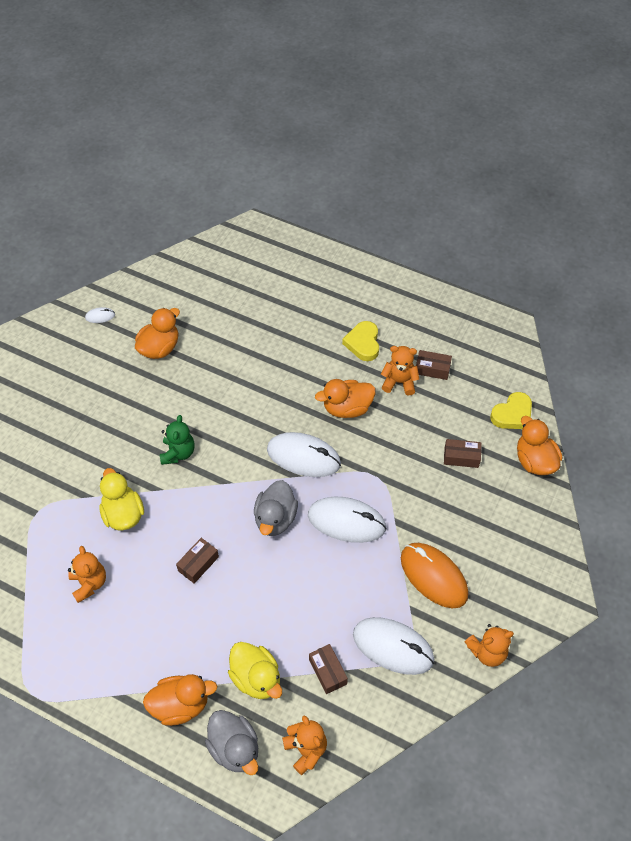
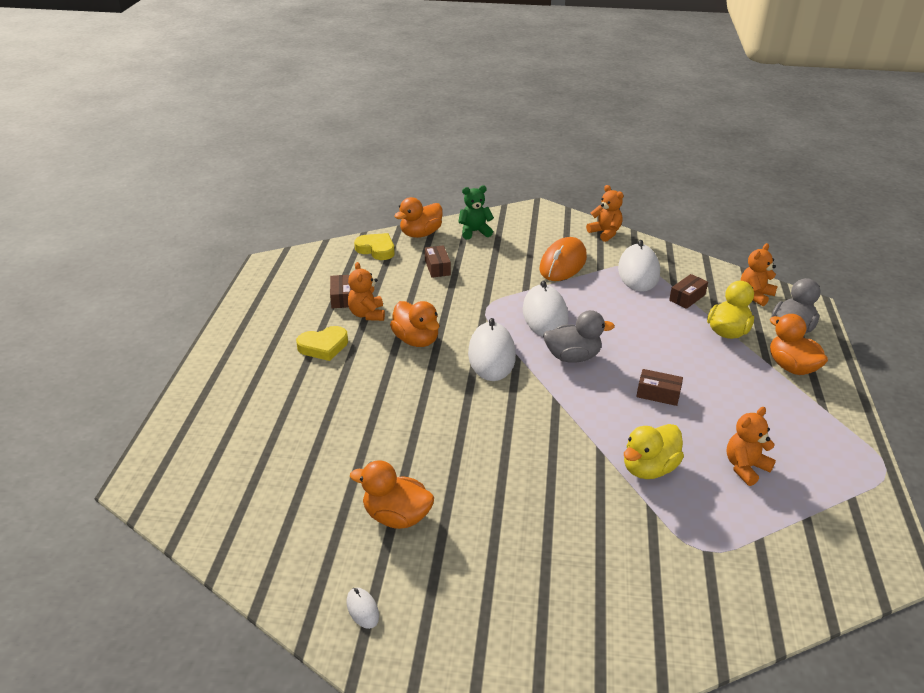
camera: 110 degrees left, 20 degrees down
(178, 453) = (543, 448): green teddy bear -> green teddy bear (474, 232)

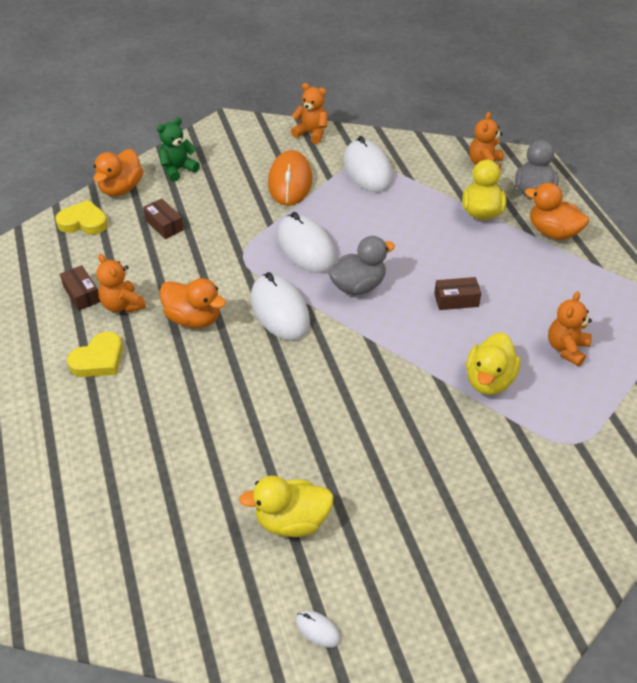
camera: 25 degrees left, 10 degrees up
(396, 516) = (292, 521): orange duck -> yellow duck
(687, 297) = (427, 186): brown box -> none

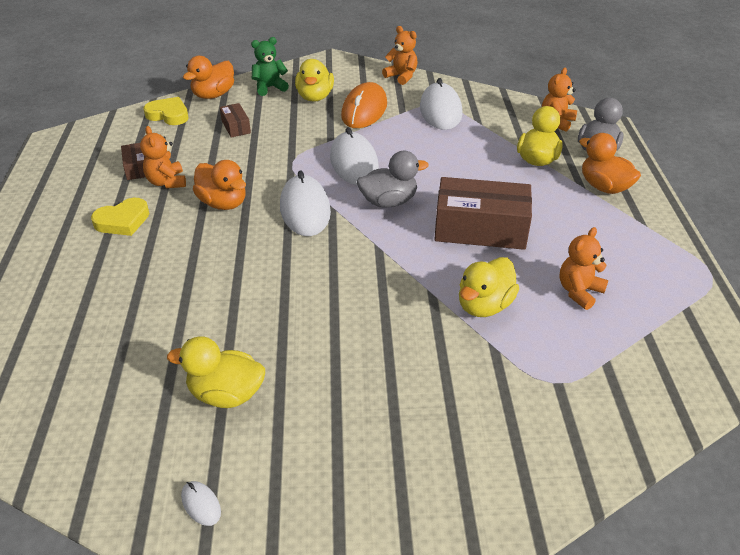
camera: 15 degrees right, 5 degrees down
(231, 174) = (315, 97): none -> yellow duck
(456, 300) = (480, 229): brown box -> brown box, size x2.15

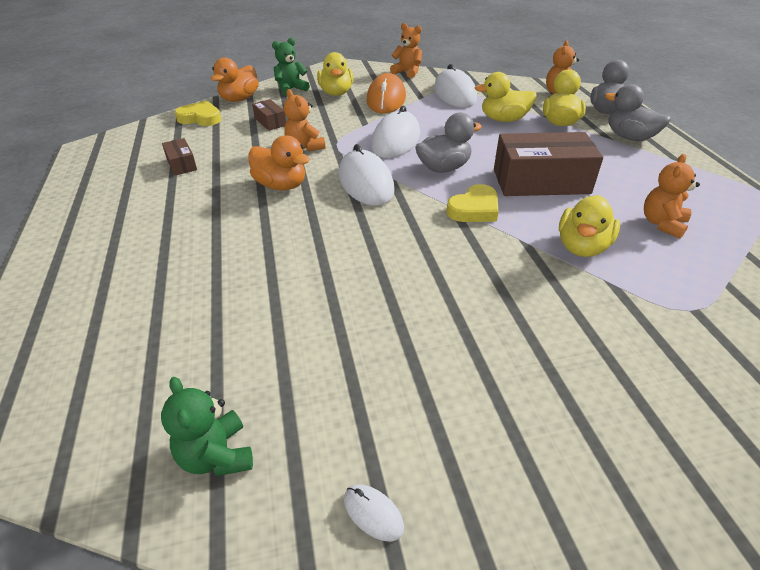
camera: 10 degrees left, 0 degrees up
(97, 442) = (217, 455): none -> green teddy bear
(123, 221) = (180, 212): yellow heart -> yellow heart (474, 209)
(167, 182) = (216, 173): orange teddy bear -> orange teddy bear (305, 147)
(226, 394) = (354, 373): yellow duck -> yellow duck (503, 119)
(354, 163) = (395, 140): white mouse -> white mouse turned 45 degrees clockwise
(604, 187) = (629, 137): orange duck -> grey duck

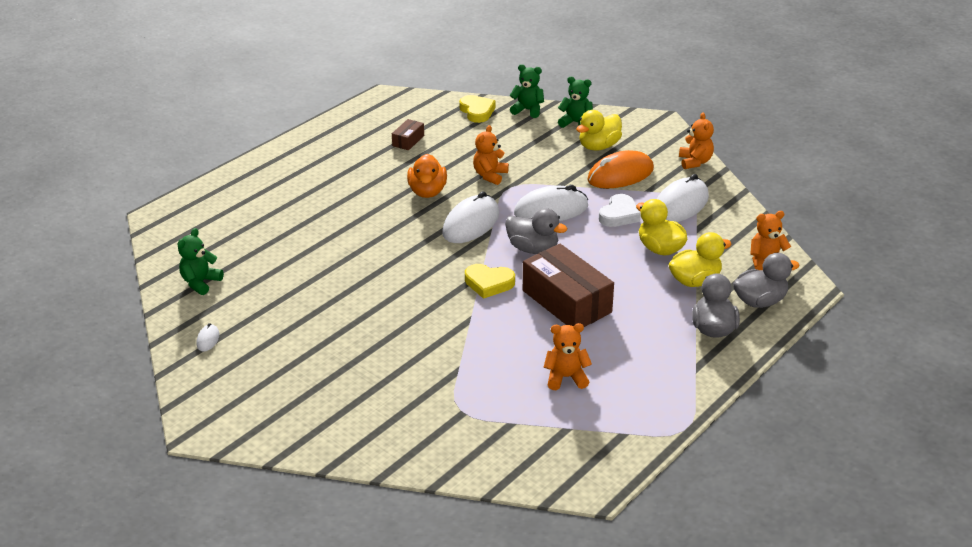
camera: 55 degrees right, 5 degrees down
(239, 99) = (528, 110): orange duck -> green teddy bear
(270, 122) = (509, 142): brown box -> none
(439, 117) = (619, 215): none -> white heart
(582, 247) = (490, 346): yellow duck -> none

